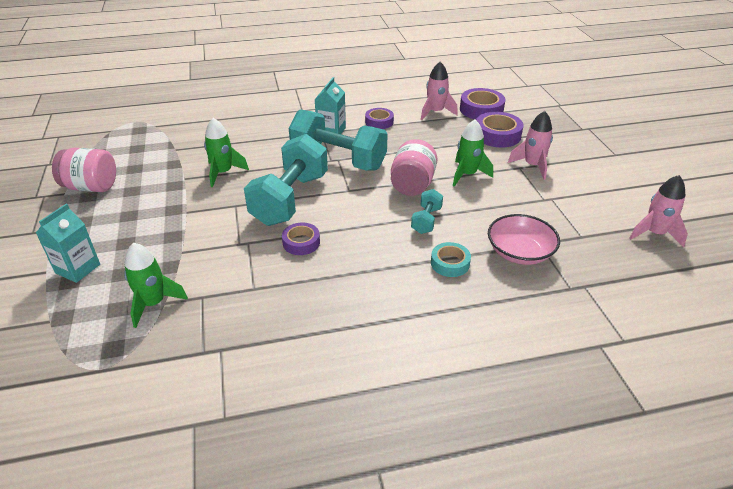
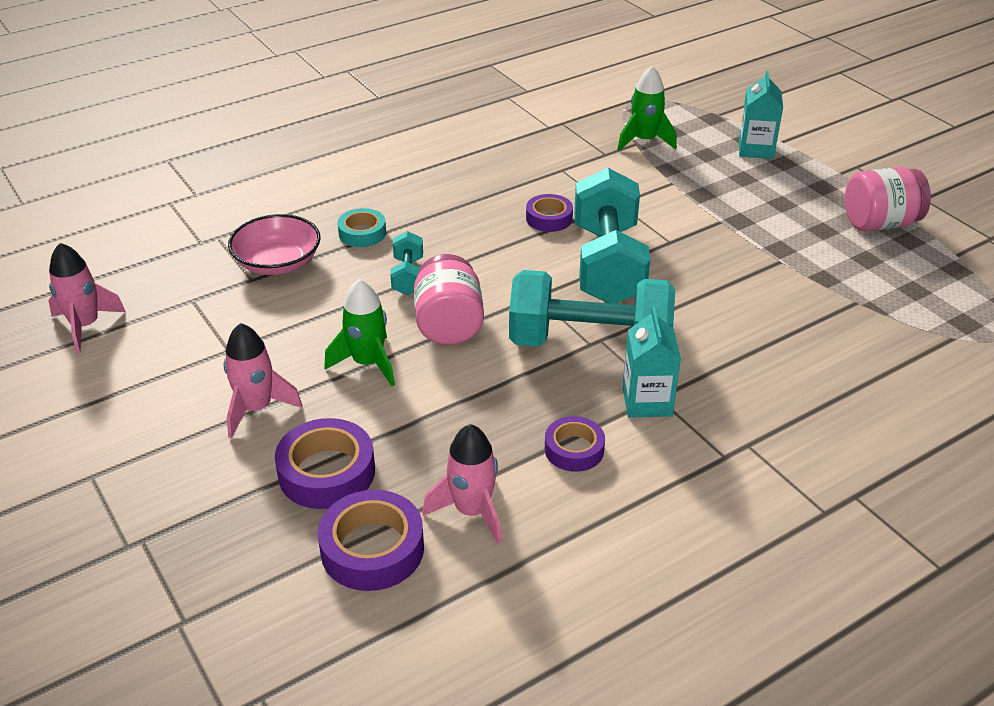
camera: 160 degrees right, 0 degrees up
(223, 173) = (738, 281): green rocket -> none

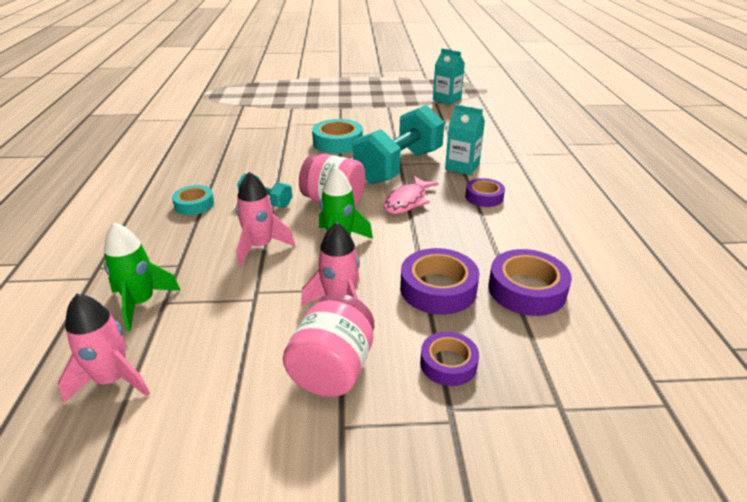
camera: 60 degrees left, 5 degrees down
(278, 263) = (176, 247): pink bowl -> none
(472, 511) = (514, 243): pink rocket -> pink rocket (260, 247)
(500, 383) = (407, 201): none -> pink fish
(549, 218) = (273, 144): purple tape -> purple tape (448, 363)
(607, 265) = (338, 142): turquoise dumbbell -> turquoise tape
(644, 141) = (244, 102): green rocket -> green rocket (141, 303)
(755, 149) = (294, 84): turquoise carton -> turquoise carton (447, 99)
(879, 223) = (386, 82): pink jar -> pink jar (333, 369)

